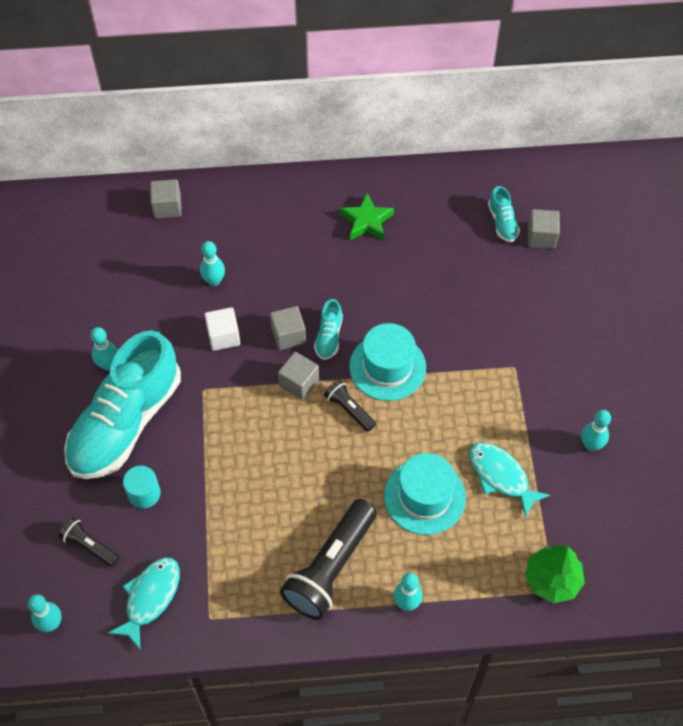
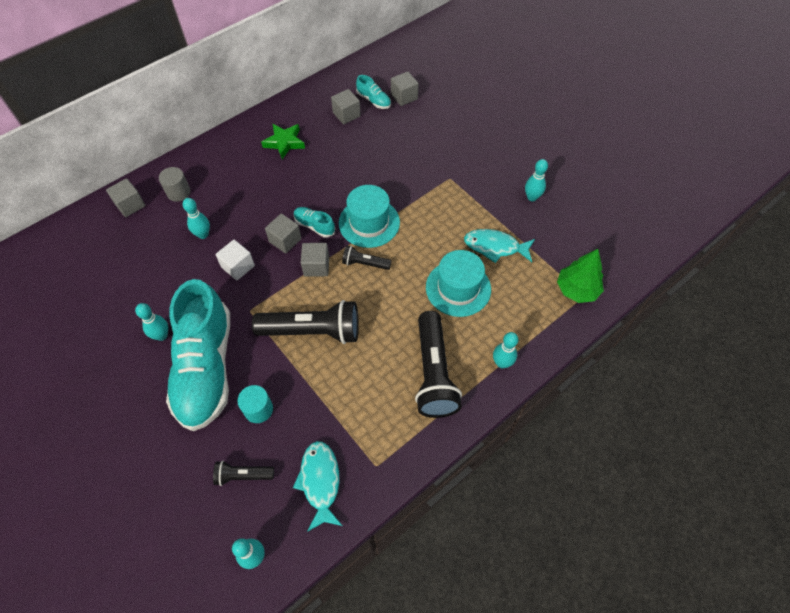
camera: 35 degrees left, 0 degrees up
(221, 219) = (178, 192): none -> grey cylinder
(246, 449) = (313, 331): none -> black flashlight
(329, 337) = (314, 226): turquoise shoe -> turquoise shoe turned 150 degrees clockwise
(458, 224) = (346, 114): none -> grey cube

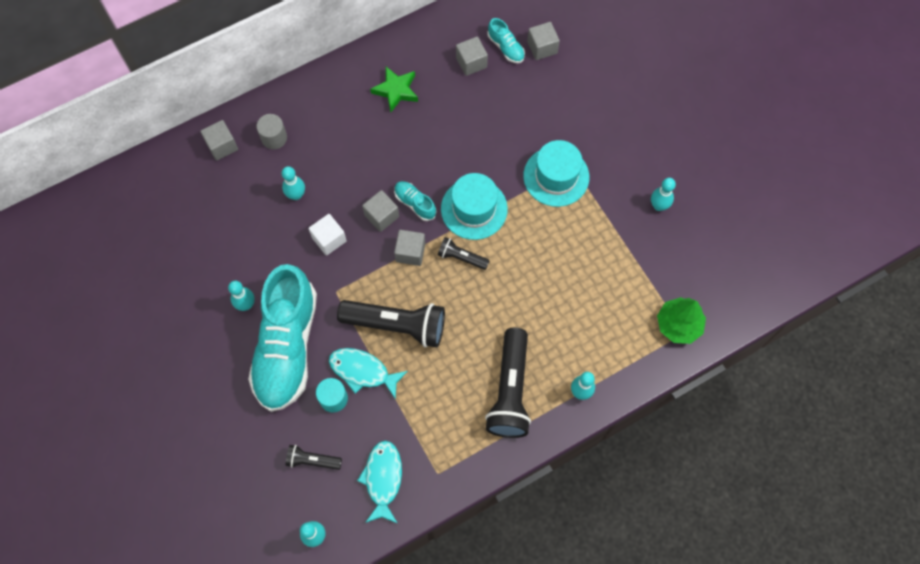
camera: 10 degrees right, 10 degrees up
(458, 288) = (554, 302): turquoise hat -> turquoise hat (556, 176)
(495, 247) = (603, 260): turquoise fish -> turquoise fish (363, 371)

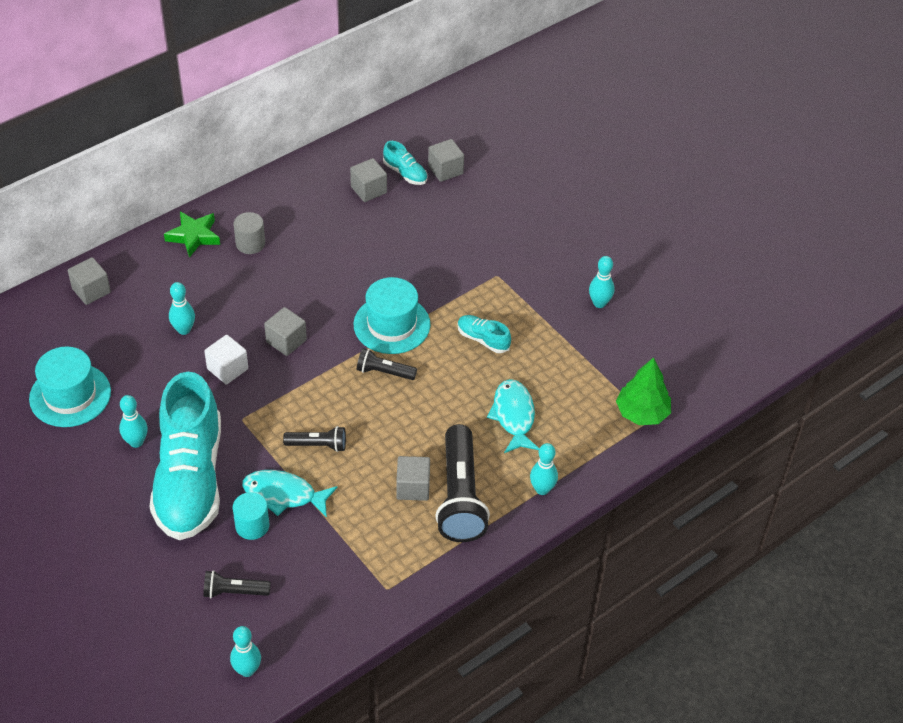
camera: 10 degrees left, 20 degrees down
(274, 138) = (152, 278): grey cylinder -> grey cylinder (250, 244)
(383, 479) = (322, 601): turquoise fish -> turquoise fish (513, 416)
(396, 90) = (287, 222): green star -> green star (194, 236)
(396, 325) = (318, 445): black flashlight -> black flashlight, size x0.50
(410, 252) = (324, 373): grey cube -> grey cube (413, 487)
(415, 203) = (323, 325): turquoise shoe -> turquoise shoe (483, 339)
(556, 176) = (480, 286): turquoise hat -> turquoise hat (70, 395)

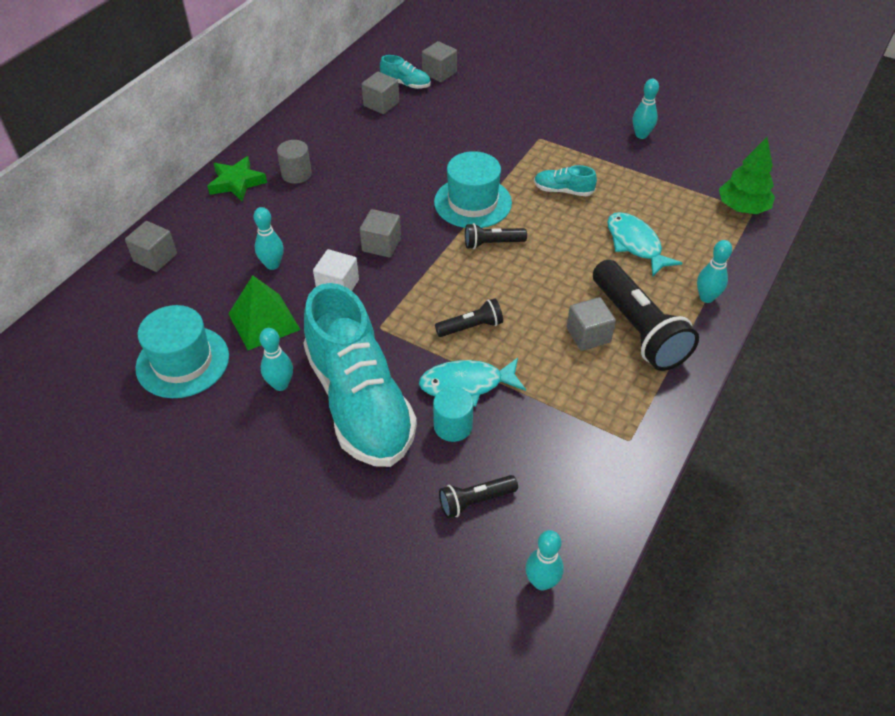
camera: 20 degrees left, 0 degrees up
(151, 381) = (264, 321): none -> green pyramid

